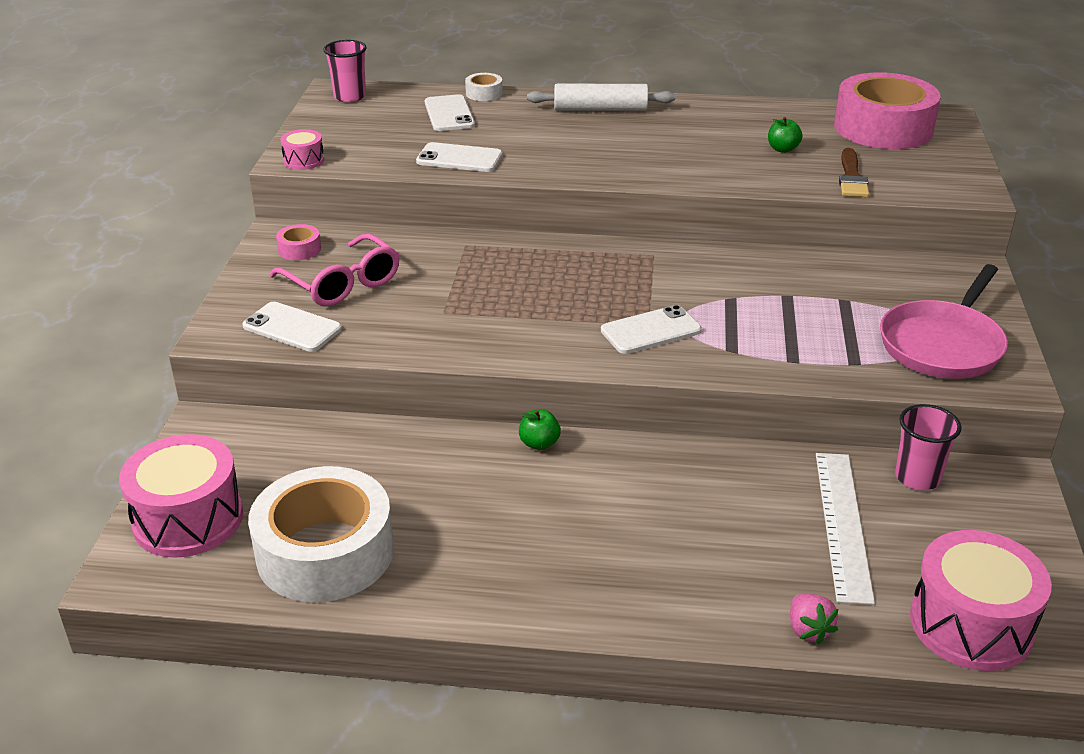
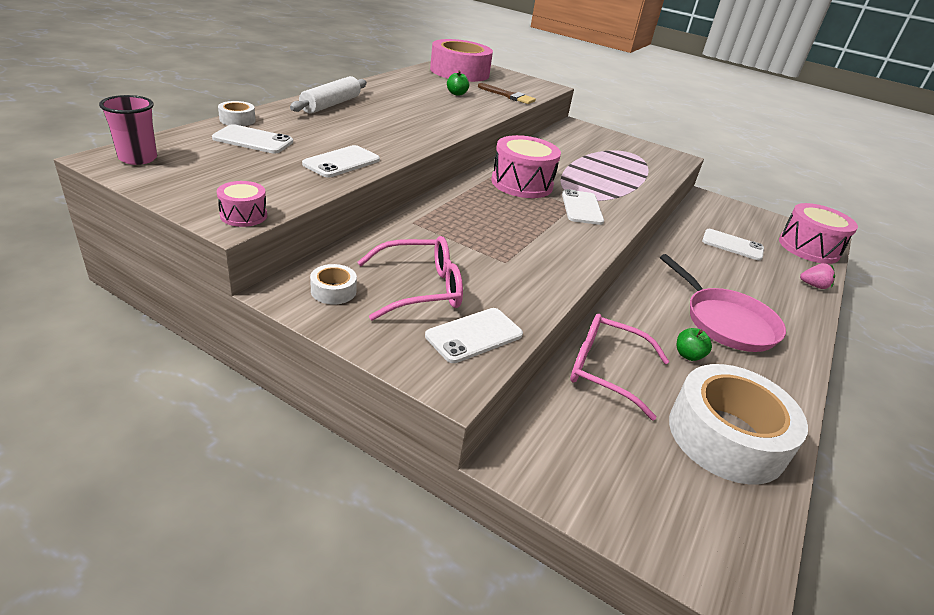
camera: 70 degrees left, 0 degrees up
(188, 519) = (664, 512): pink drum -> pink drum (522, 184)
(299, 249) = (333, 291): pink tape -> white tape
(376, 451) = (606, 371): none -> pink glasses
(539, 443) = (627, 301): green apple -> green apple (688, 355)
(843, 524) = (732, 245): white ruler -> white phone
(917, 477) = (700, 215): pink cup -> none
(942, 345) = (639, 155): pink pan -> pink pan (726, 322)

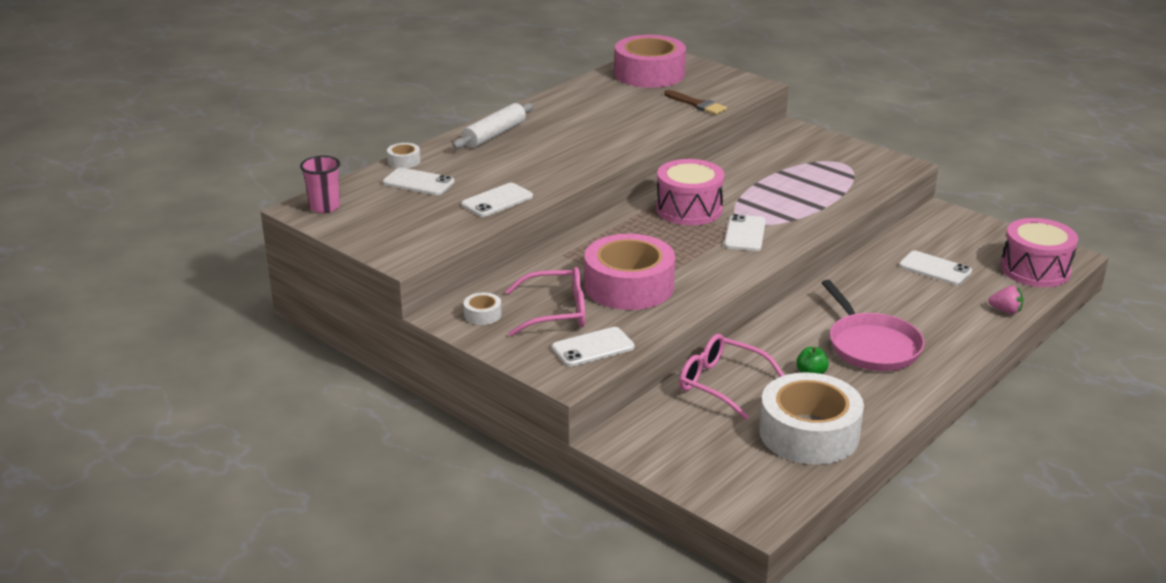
camera: 15 degrees right, 5 degrees down
(243, 215) = (412, 254): pink drum -> none
(456, 94) = (635, 107): green apple -> none
(491, 258) = (629, 286): none -> pink tape

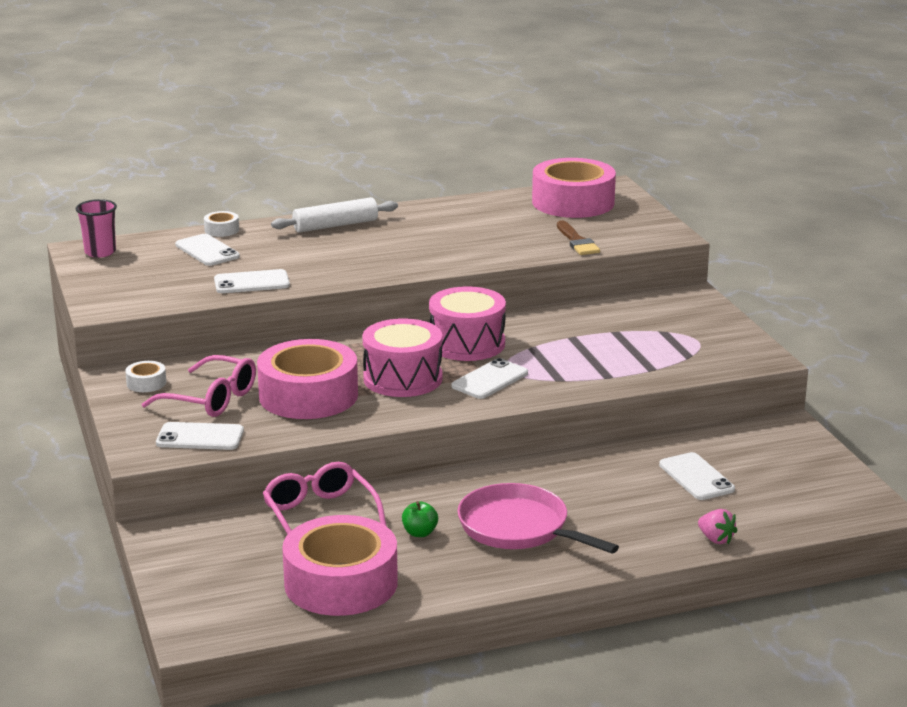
camera: 30 degrees right, 5 degrees down
(809, 433) = (341, 583): white tape -> pink tape
(871, 346) = (518, 528): pink pan -> pink pan turned 120 degrees clockwise
(1035, 270) = (813, 510): pink drum -> pink drum (402, 378)

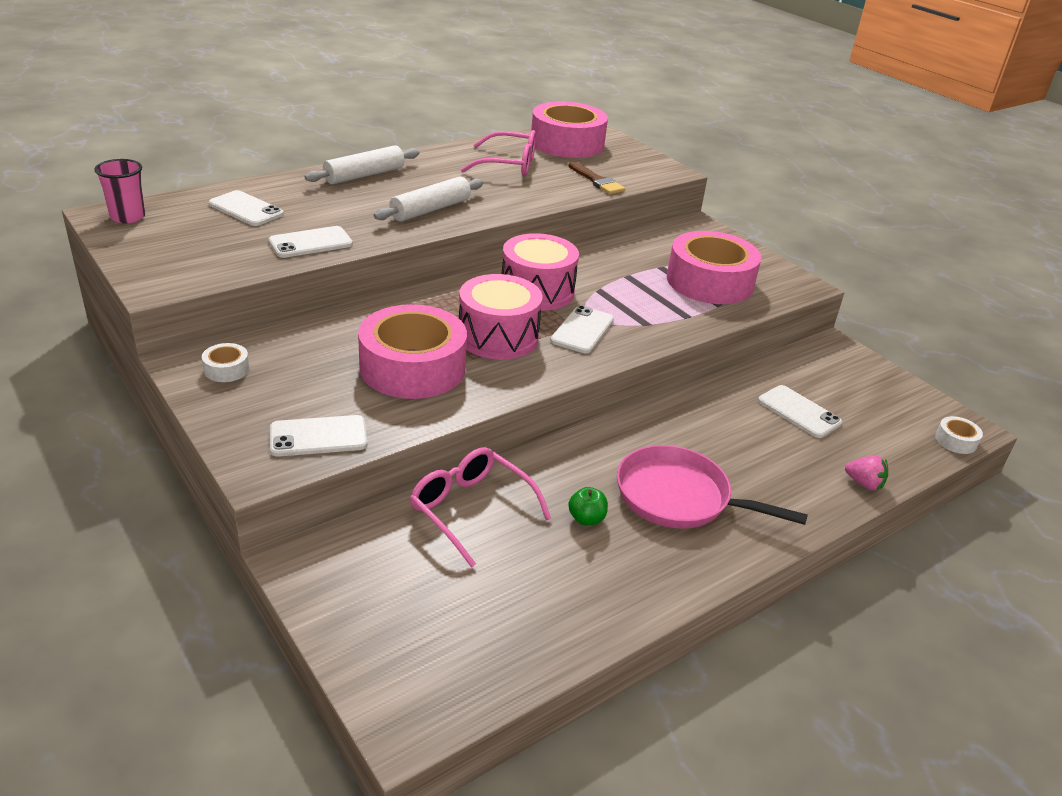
camera: 20 degrees left, 10 degrees up
(211, 399) = (309, 383): pink glasses -> pink glasses (508, 165)
(221, 230) = (251, 185): white tape -> white tape (956, 441)
(341, 583) = (540, 605): pink tape -> pink tape (710, 282)
(382, 260) = (430, 209): none -> white rolling pin

